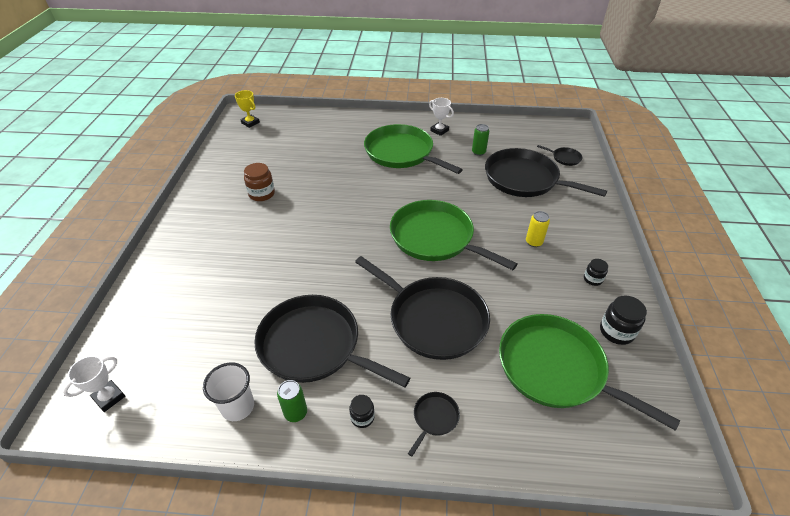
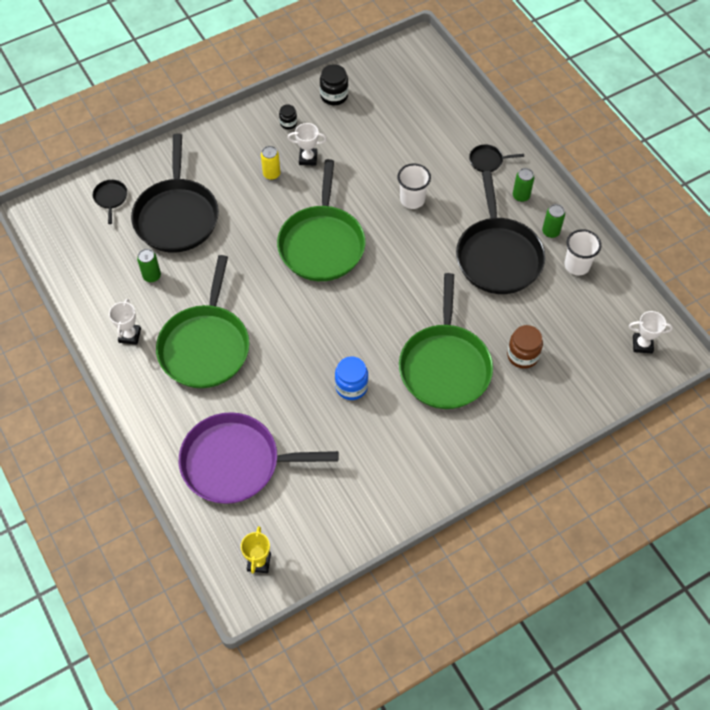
camera: 125 degrees left, 15 degrees up
(262, 194) = (376, 428): brown jar -> brown jar (522, 355)
(303, 197) = (351, 386): none -> blue jar
(312, 136) = (236, 462): none -> purple pan
(362, 417) = (521, 196): black jar -> green can
(433, 319) = (412, 200): black pan -> white cup
(538, 272) = (308, 158): none -> white trophy
(556, 369) = (396, 116): green pan -> green pan (445, 366)

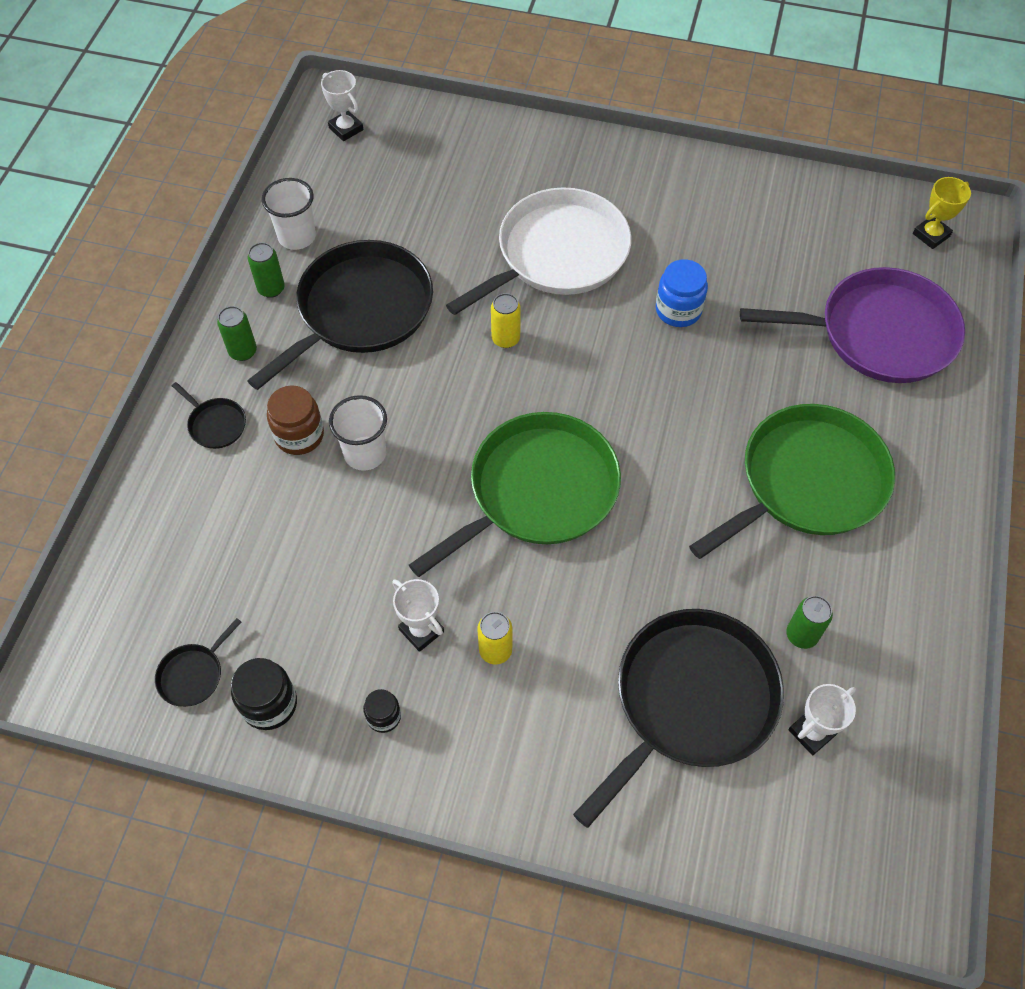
camera: 135 degrees left, 0 degrees up
(110, 198) = (765, 824): black pan -> black pan (193, 674)
(130, 335) = (896, 574): white trophy -> white trophy (812, 732)
(236, 462) = (879, 333): purple pan -> purple pan turned 45 degrees counterclockwise
(416, 299) = (505, 339): none -> yellow can
(445, 366) = (557, 254): green pan -> white pan
(522, 355) = (468, 205): brown jar -> brown jar (299, 435)

